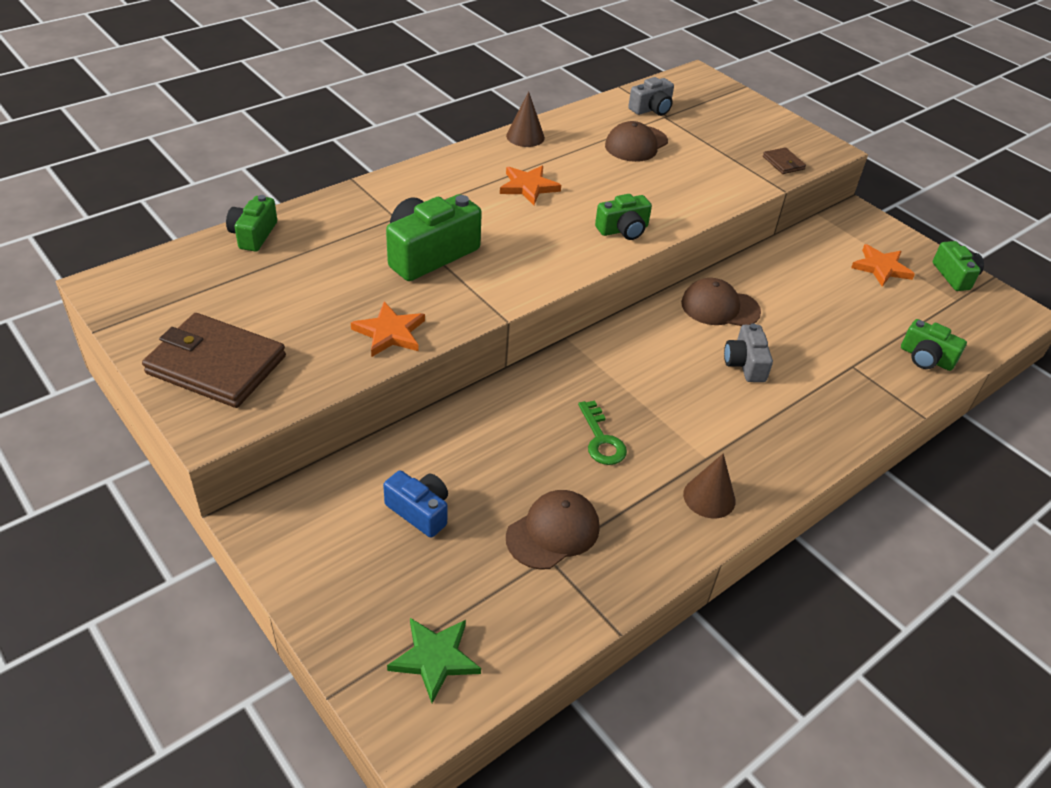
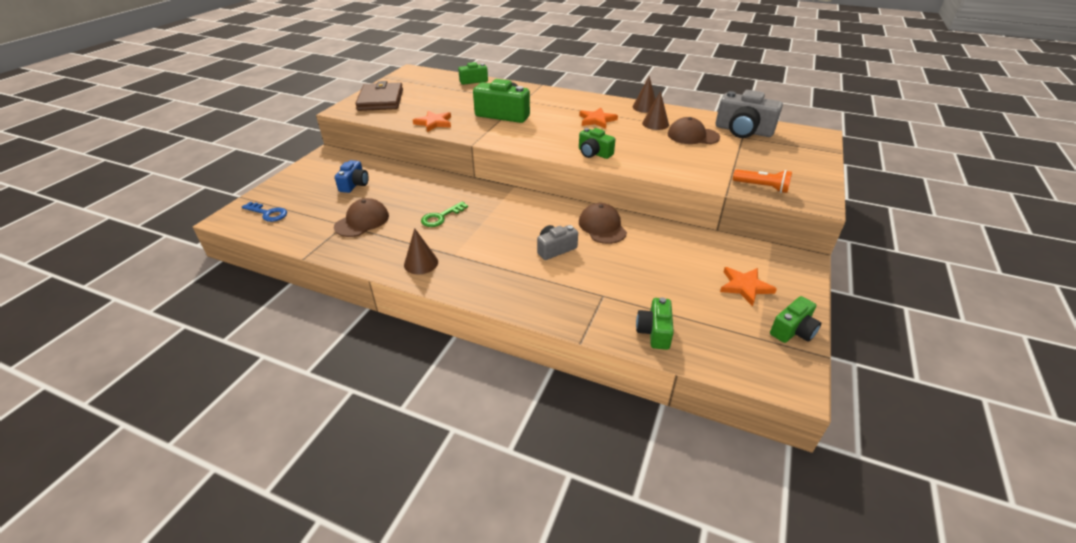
camera: 65 degrees right, 5 degrees down
(435, 658) = (268, 213): green star -> blue key
(553, 532) = (362, 221): brown cap -> brown cap turned 75 degrees counterclockwise
(581, 152) = (655, 124): none -> brown cone
(651, 109) = (743, 131): grey camera -> grey camera, size x1.70
(783, 163) = (762, 187): brown wallet -> orange flashlight

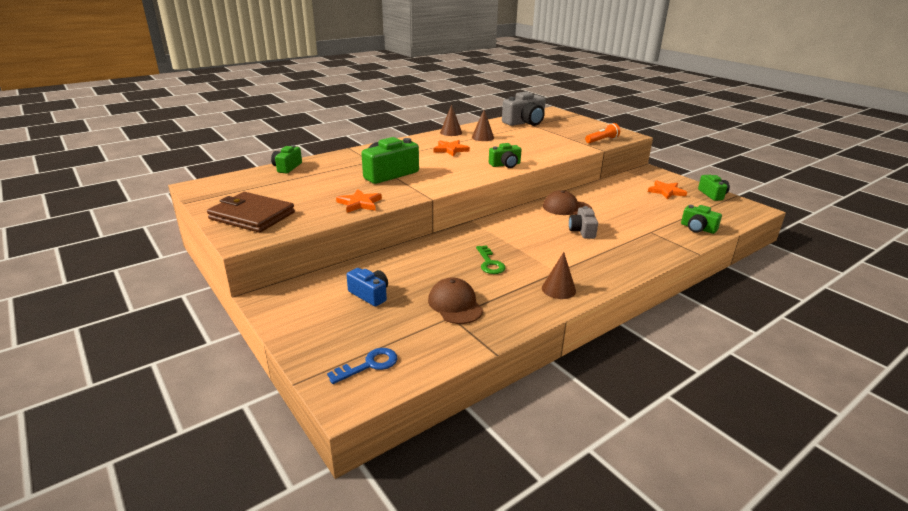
camera: 60 degrees left, 10 degrees down
(693, 136) = (515, 134): brown cap -> none

